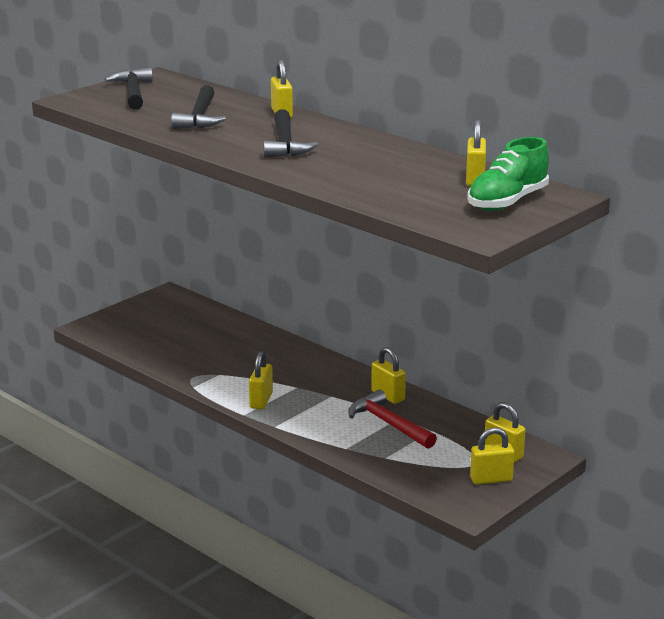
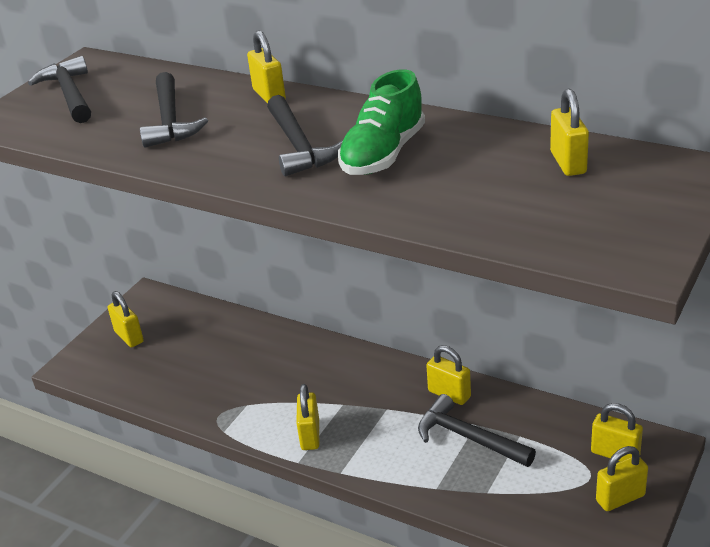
camera: 10 degrees left, 10 degrees up
(142, 317) = (129, 337): none -> yellow padlock
(388, 424) = (468, 437): red hammer -> black hammer
(507, 202) = (633, 194): green shoe -> green shoe (383, 154)

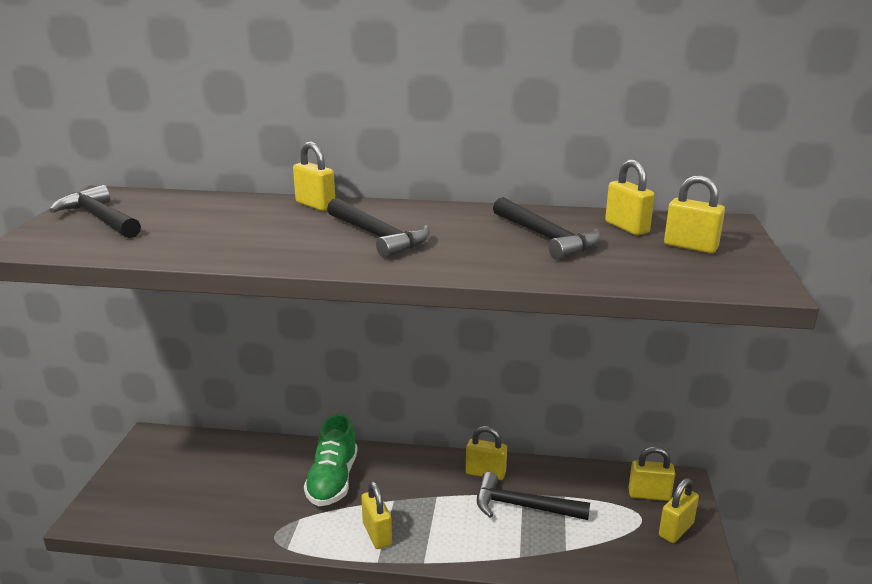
camera: 25 degrees left, 10 degrees down
(129, 337) = (145, 478): yellow padlock -> yellow padlock (690, 246)
(170, 121) = (229, 229): black hammer -> black hammer (546, 238)
(383, 154) = (463, 235): green shoe -> green shoe (333, 480)

